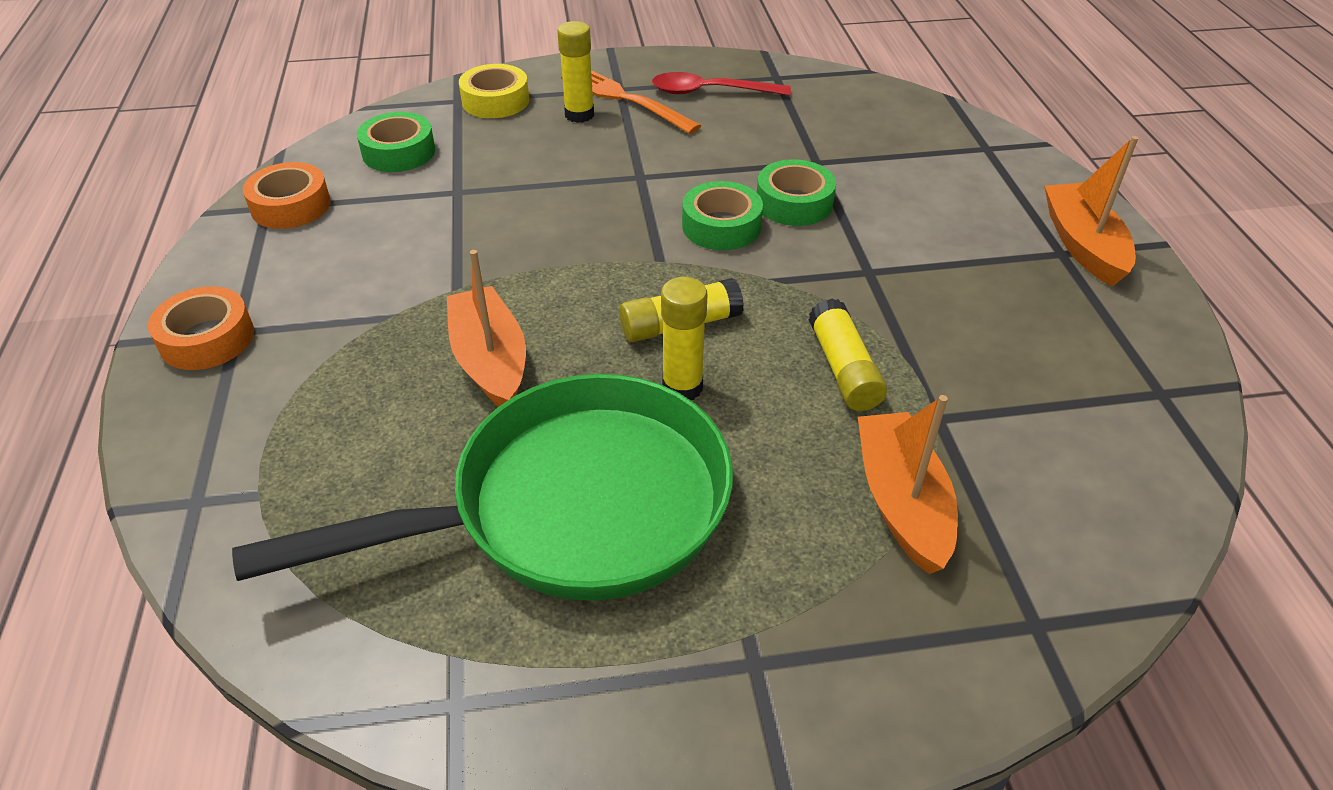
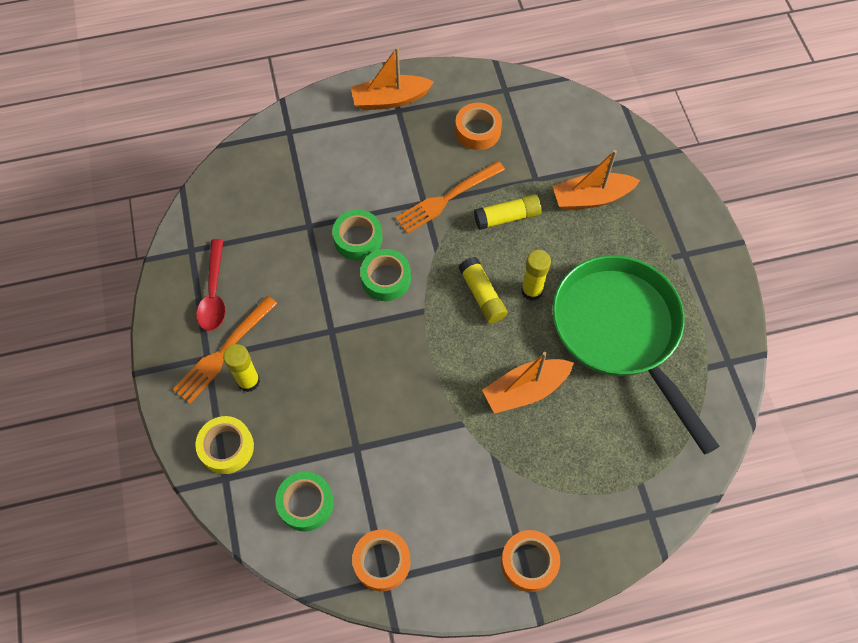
camera: 95 degrees left, 20 degrees up
(878, 297) = (446, 199): none -> orange fork
(1041, 346) = (478, 131): none -> orange tape

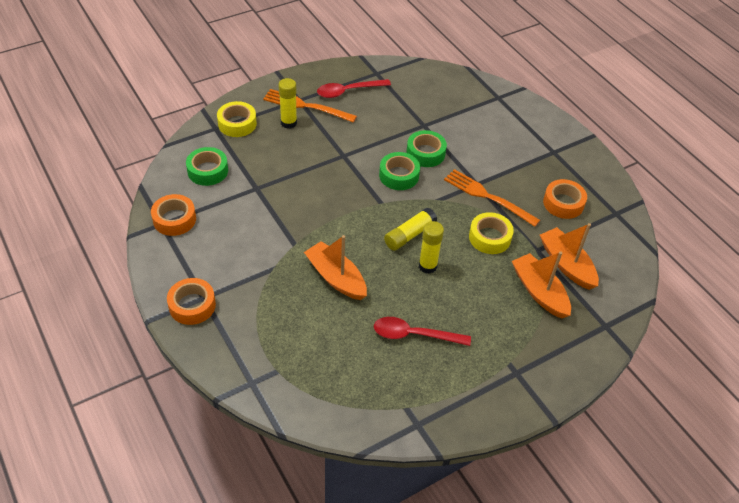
camera: 70 degrees right, 15 degrees down
(390, 99) = (561, 145): orange boat -> orange boat (566, 265)
(507, 217) = (489, 237): yellow glue stick -> yellow tape
(620, 333) = (414, 335): green pan -> red spoon

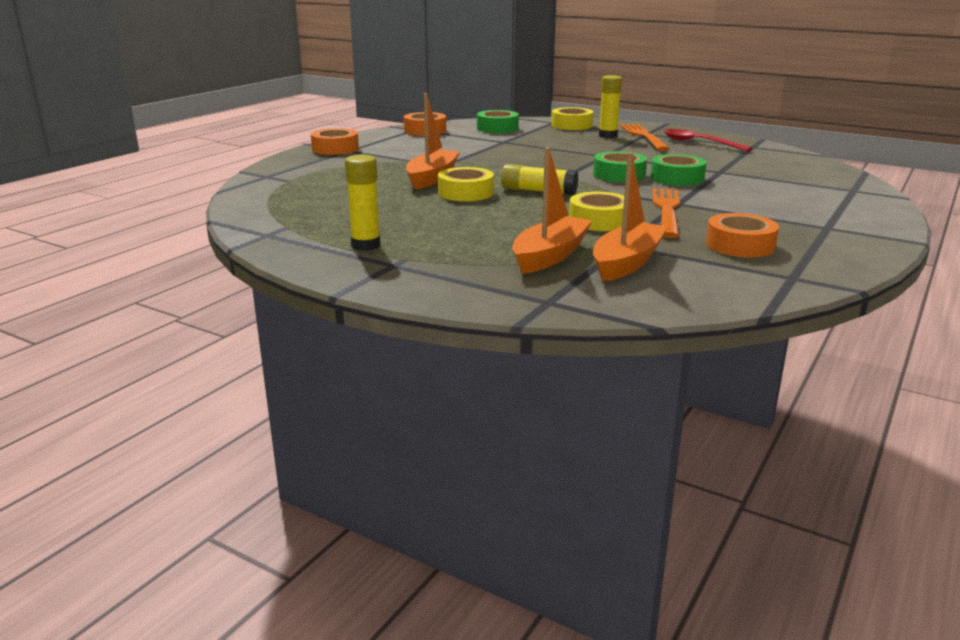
camera: 65 degrees right, 25 degrees down
(388, 275) = (465, 193): none -> yellow tape
(414, 335) = (394, 214): red spoon -> none
(427, 266) = (504, 204): yellow glue stick -> yellow glue stick (365, 245)

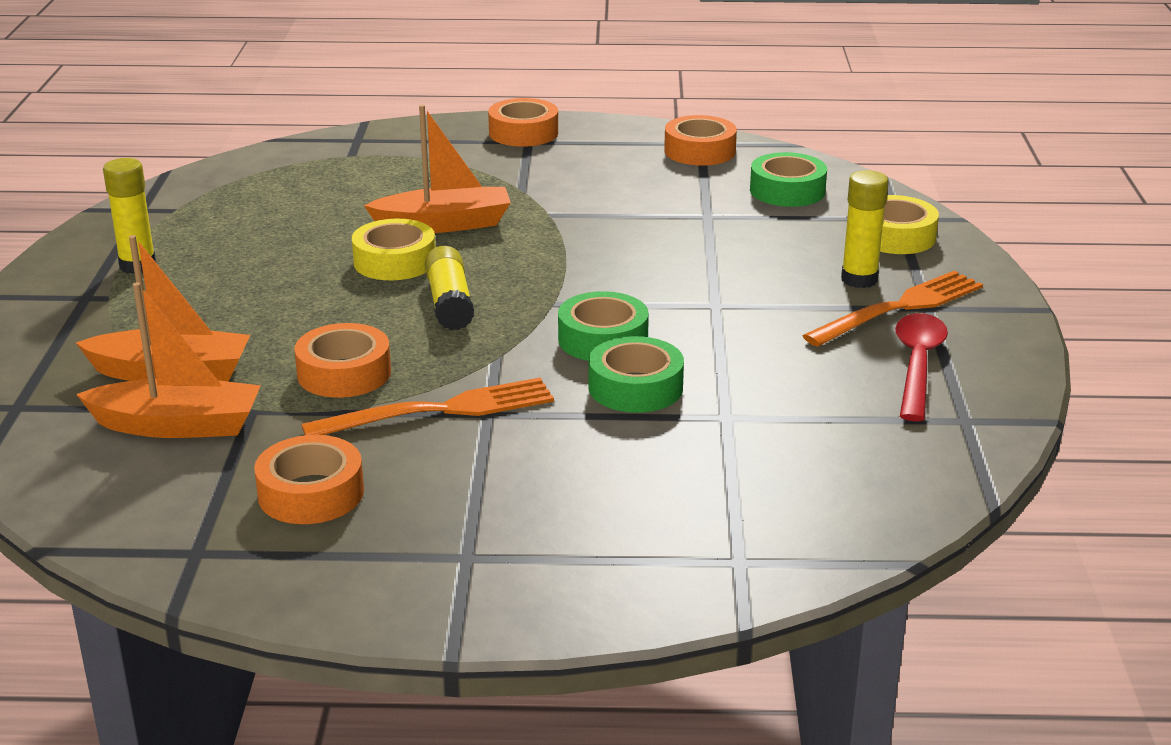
camera: 60 degrees right, 5 degrees up
(599, 221) = (344, 373): yellow tape -> orange tape

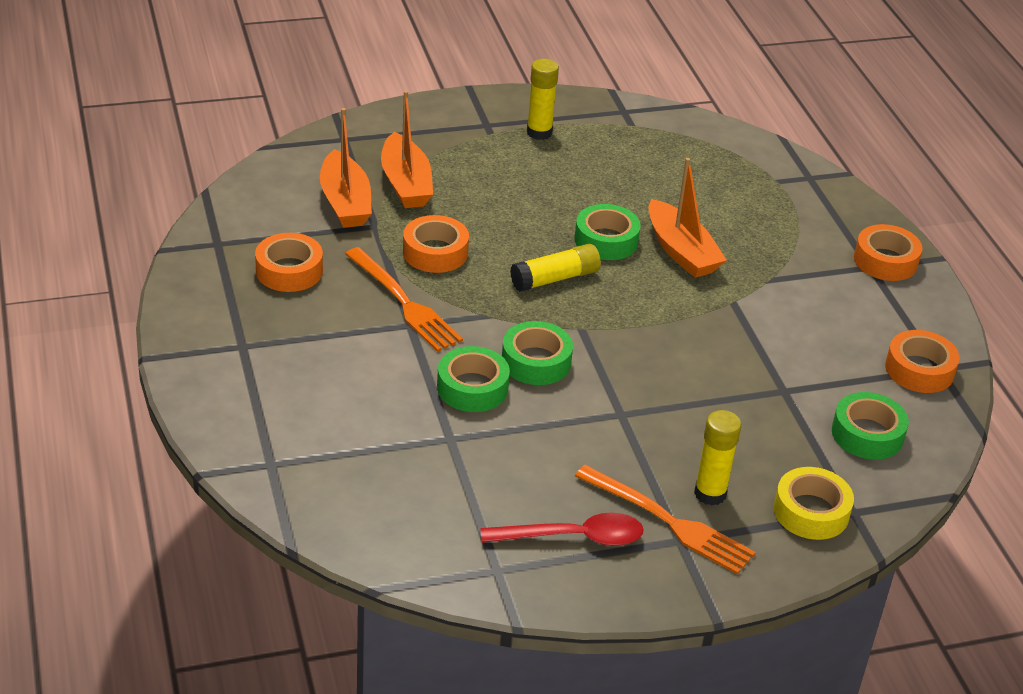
camera: 70 degrees right, 10 degrees up
(394, 261) = (606, 240): yellow tape -> green tape

